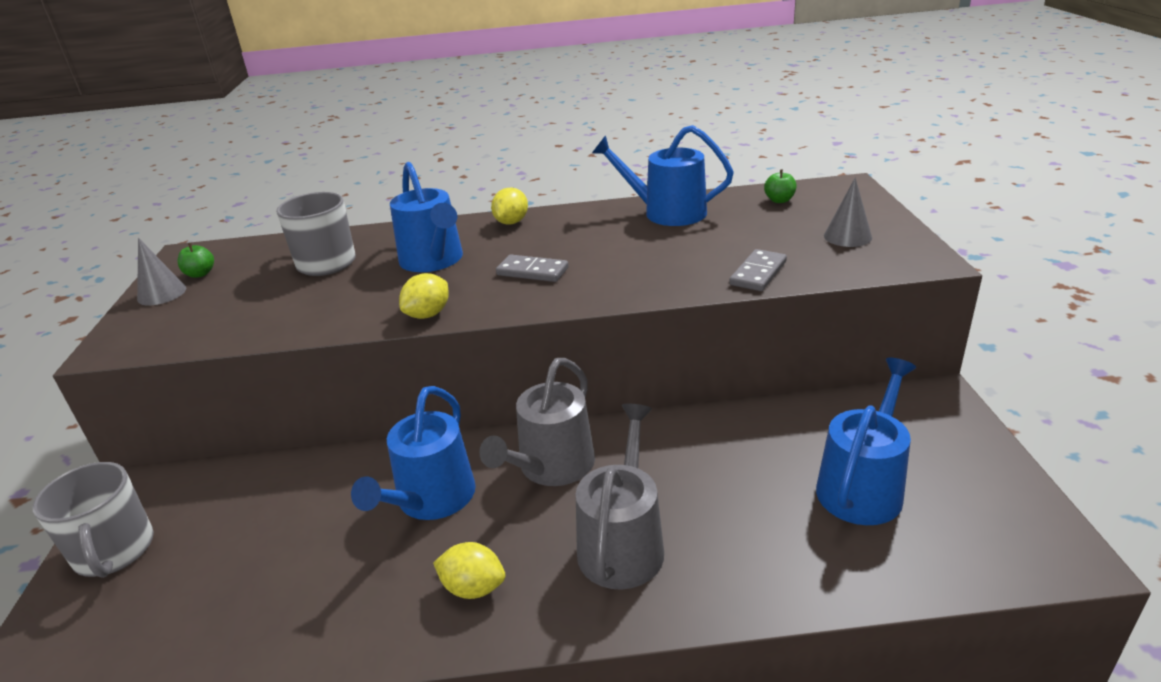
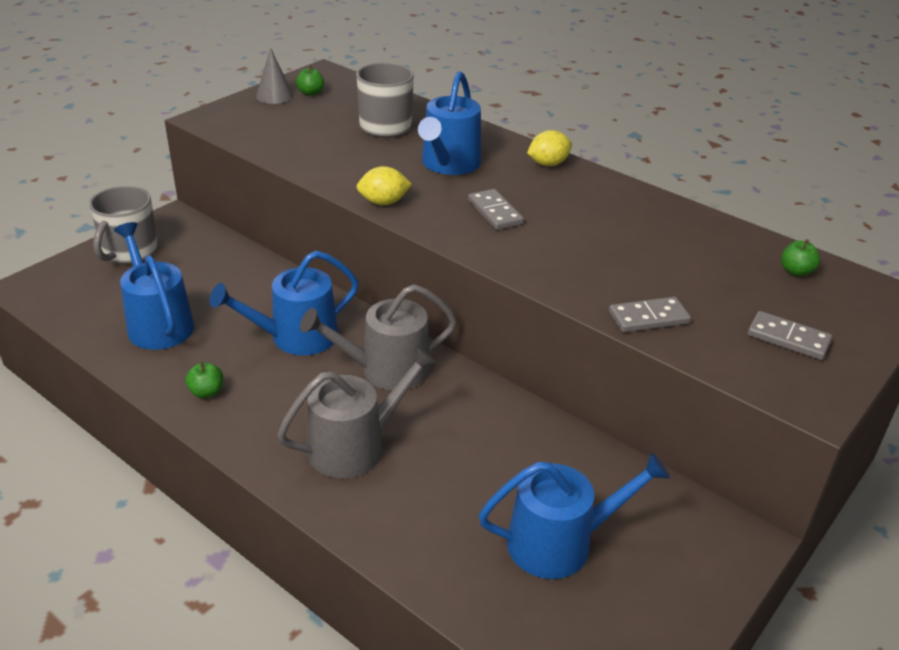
camera: 40 degrees right, 5 degrees up
(416, 611) = (206, 392): none -> green apple
(473, 588) = (247, 403): yellow lemon -> none
(667, 213) = (677, 225): blue watering can -> blue watering can (158, 324)
(847, 236) = (788, 338): grey cone -> grey domino

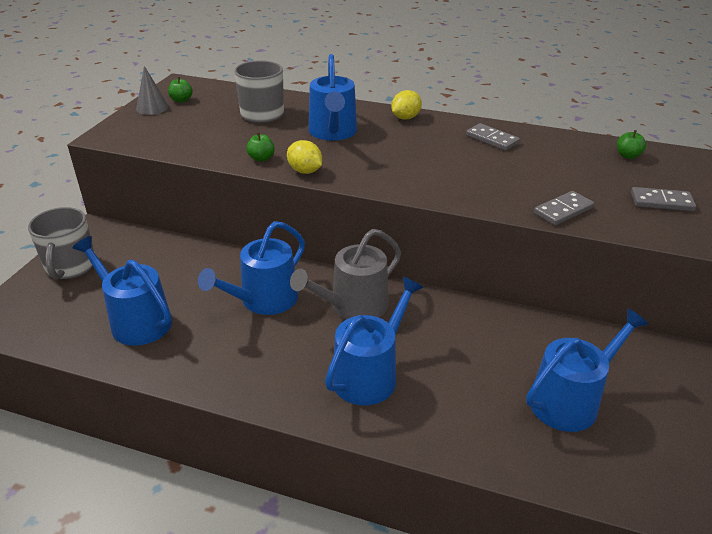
camera: 20 degrees left, 0 degrees up
(206, 392) = (217, 367): green apple -> green apple (261, 158)
(354, 446) = (369, 374): grey watering can -> blue watering can
(383, 202) = (305, 171): yellow lemon -> yellow lemon turned 75 degrees clockwise
(495, 212) = (395, 160): grey domino -> grey domino (492, 139)

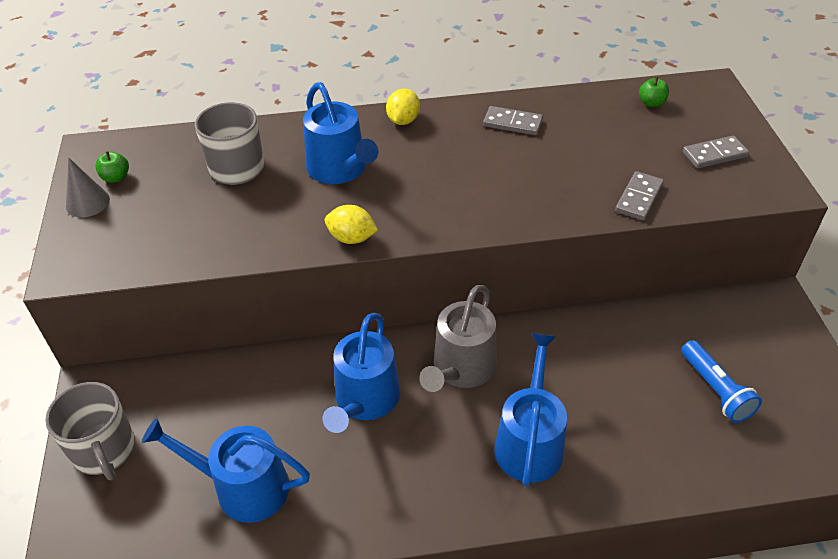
camera: 25 degrees left, 10 degrees up
(261, 158) = (288, 237): green apple -> none
(569, 400) = (715, 389): blue watering can -> blue flashlight

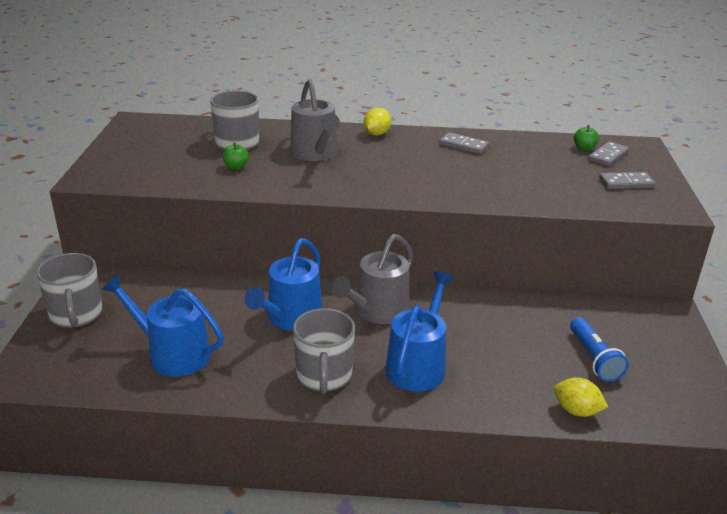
camera: 10 degrees right, 15 degrees down
(87, 202) = (119, 147): grey cone -> none
(116, 178) = (146, 137): green apple -> green apple (236, 167)
(340, 169) = (315, 153): blue watering can -> grey watering can
(352, 238) = (308, 190): yellow lemon -> yellow lemon (576, 411)
(429, 481) = (324, 376): none -> grey mug
(638, 198) = (550, 199): grey domino -> grey domino (608, 156)

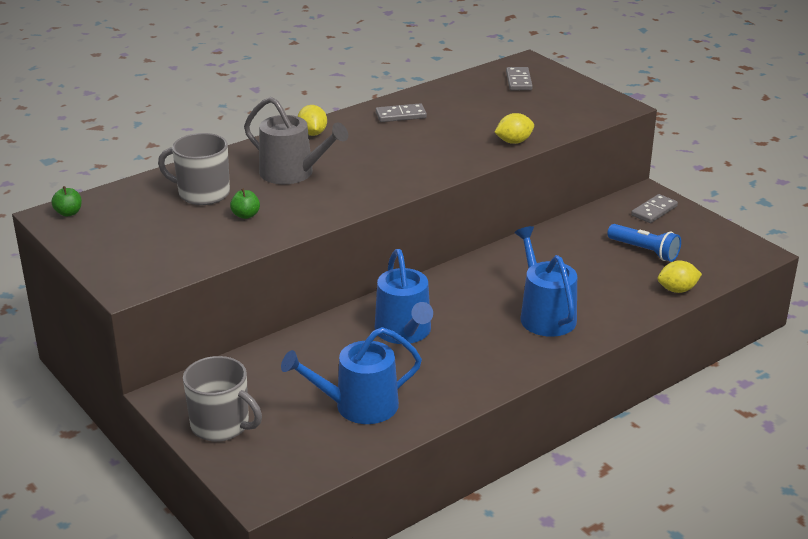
camera: 40 degrees left, 0 degrees up
(324, 376) = (494, 357): grey mug -> none
(377, 311) = (461, 293): grey watering can -> none
(524, 198) = (514, 142): none -> yellow lemon
(584, 148) = (492, 81): green apple -> green apple (68, 213)
(626, 183) = (562, 99): grey domino -> grey domino (654, 211)

